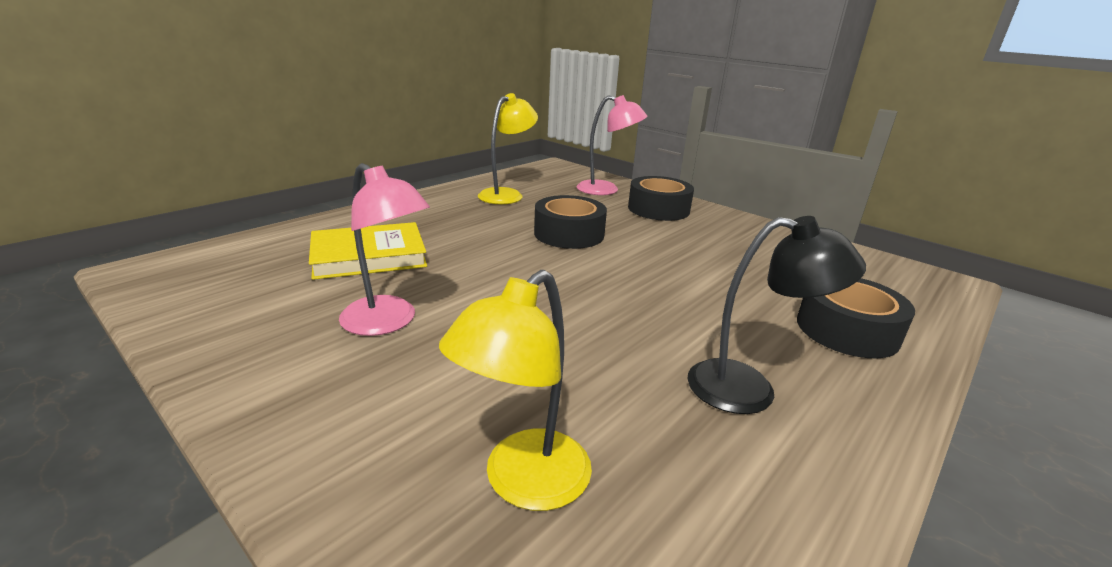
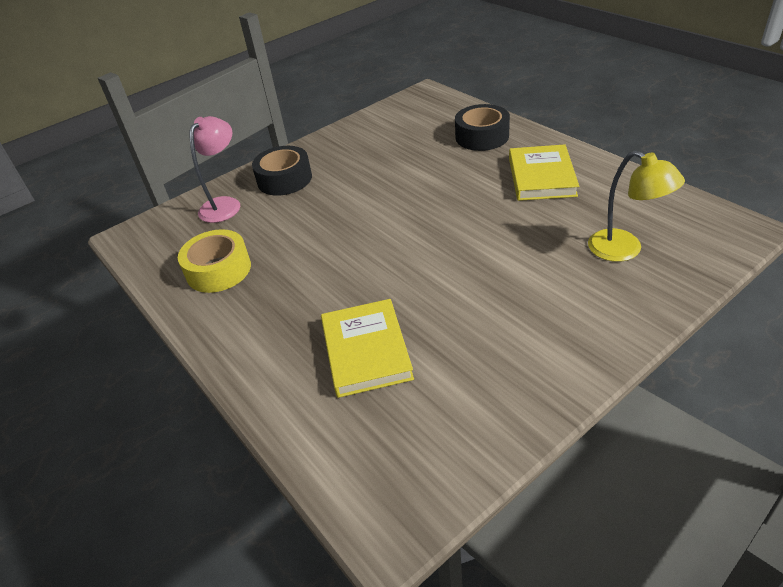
camera: 75 degrees left, 15 degrees up
(388, 322) = (485, 318): pink lamp -> none
(507, 194) = (218, 270): yellow lamp -> yellow tape
(569, 234) = (332, 230): black tape -> none
(749, 389) = (541, 177): black lamp -> yellow book

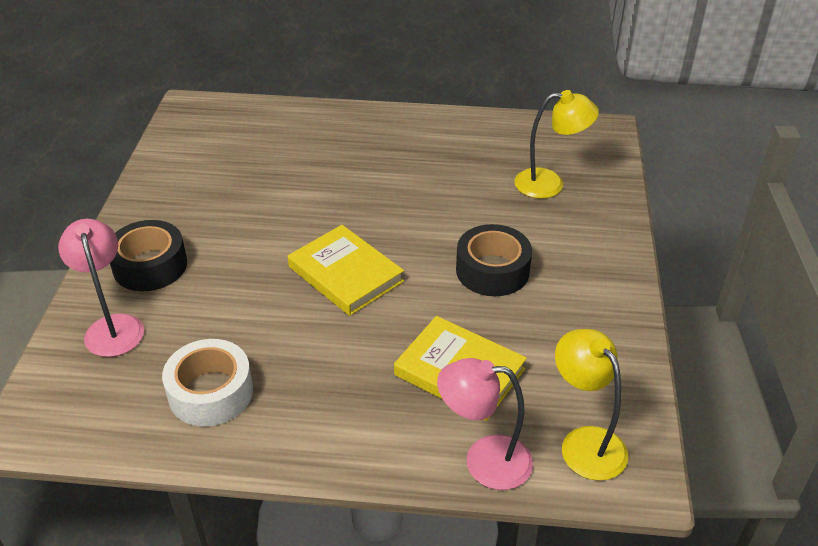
camera: 50 degrees left, 0 degrees up
(218, 270) = (211, 392): yellow tape -> white tape
(299, 424) = (484, 461): none -> pink lamp
(383, 467) = (585, 442): none -> yellow lamp
(482, 136) = (312, 132): black tape -> black tape (492, 270)
(541, 177) = (415, 150): yellow book -> yellow book (345, 274)

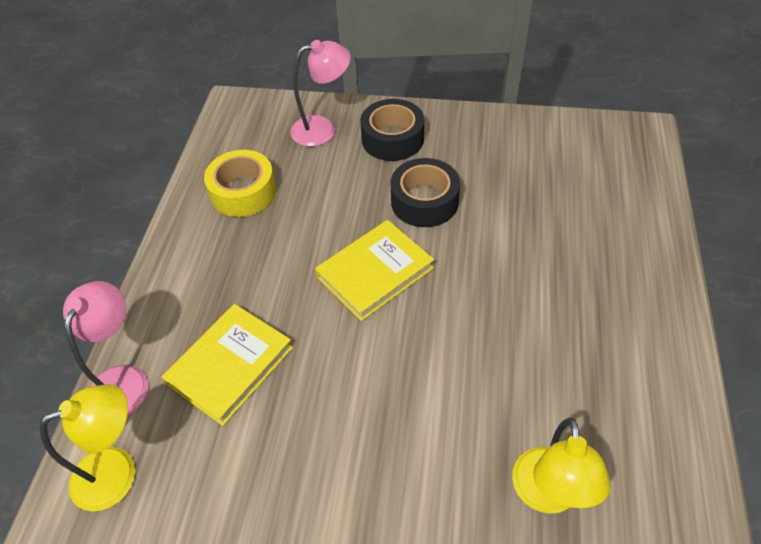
camera: 95 degrees right, 10 degrees up
(211, 392) = (243, 192): white tape -> yellow tape
(492, 270) = (373, 407): black tape -> black tape (424, 201)

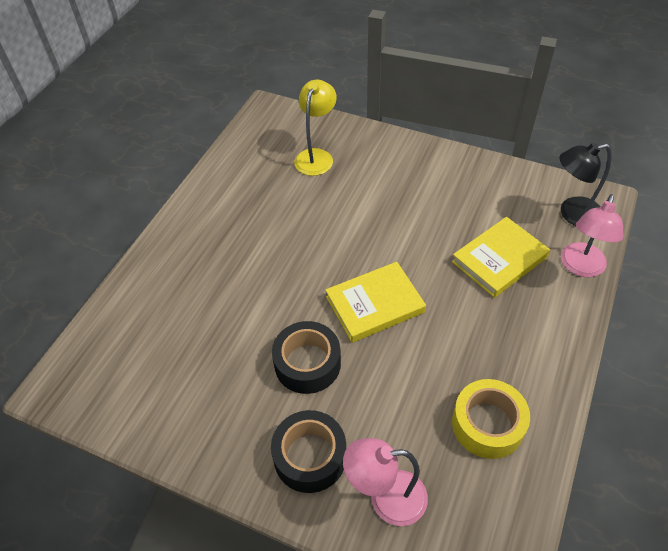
camera: 165 degrees left, 0 degrees up
(118, 471) = (572, 214): yellow lamp -> black lamp

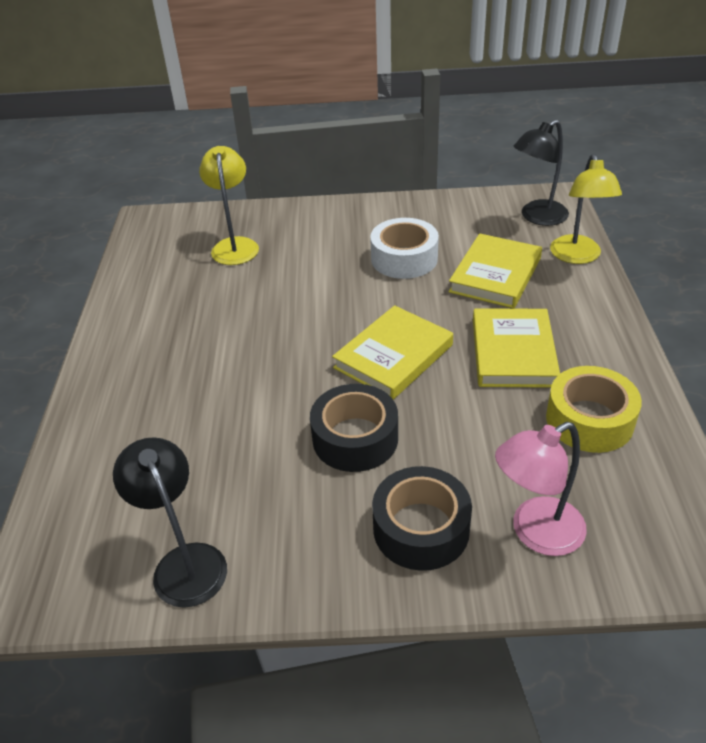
camera: 25 degrees left, 10 degrees down
(150, 409) = (184, 562): none -> black lamp
(436, 216) = (404, 258): none -> white tape
(467, 338) = (513, 352): none -> yellow book
(581, 267) = (577, 256): pink lamp -> yellow lamp

